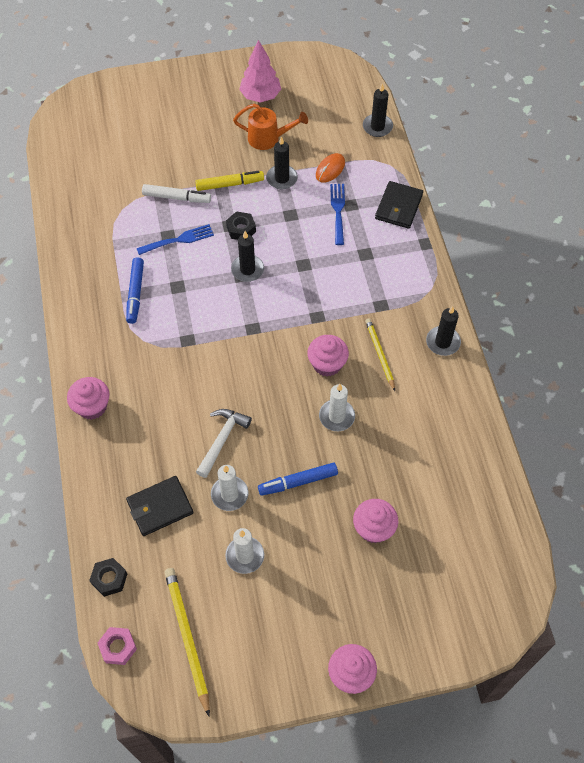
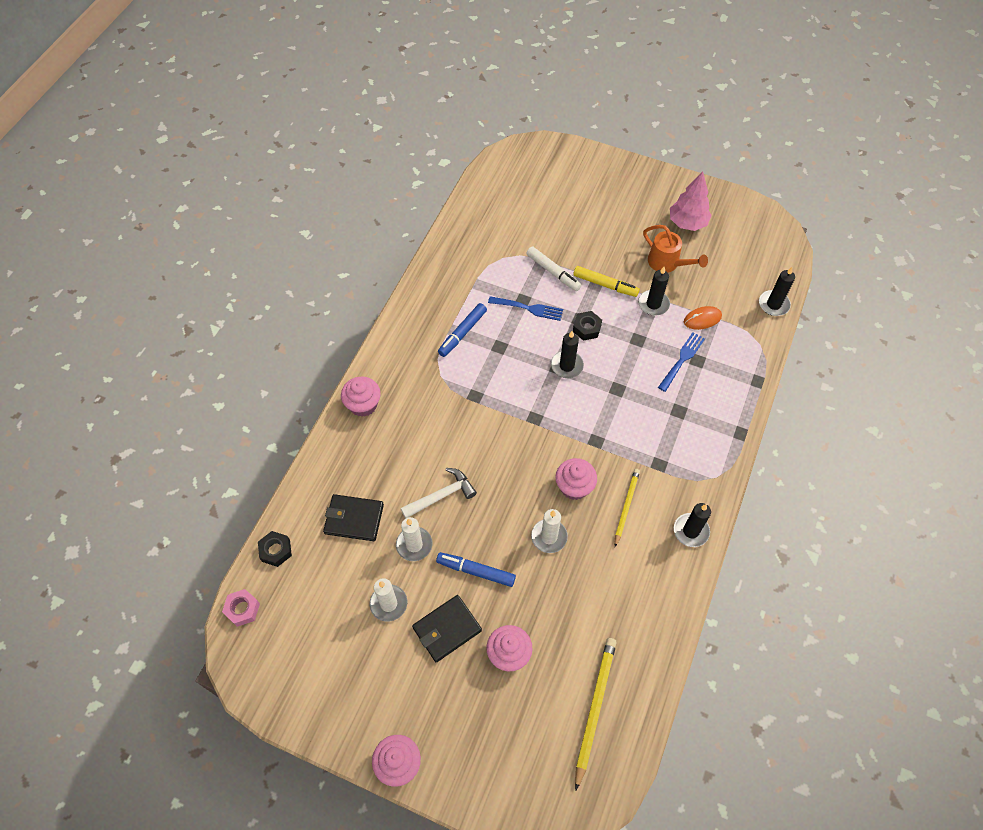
camera: 35 degrees right, 0 degrees up
(187, 638) = (296, 639): yellow pencil -> yellow pencil (594, 709)
(398, 207) = (740, 386): black wallet -> black wallet (447, 629)

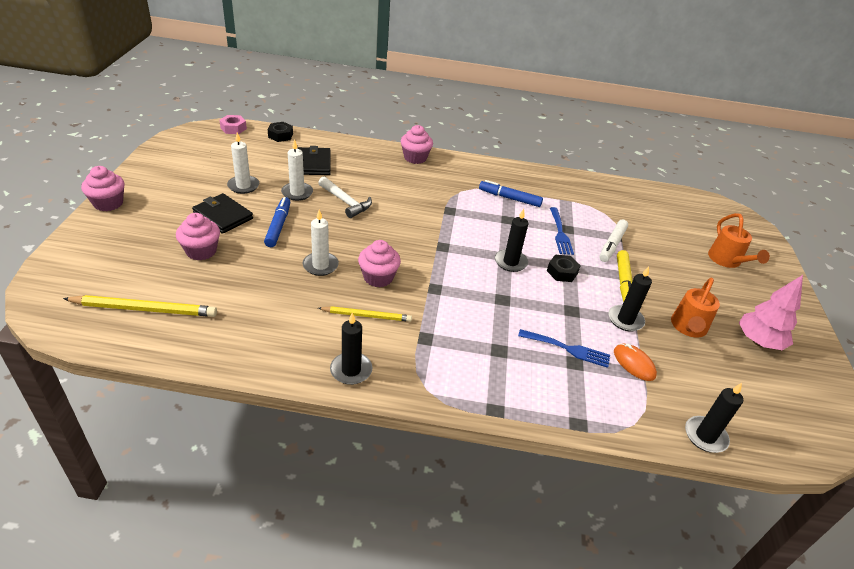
camera: 70 degrees right, 20 degrees down
(588, 193) = (727, 261): none -> orange watering can

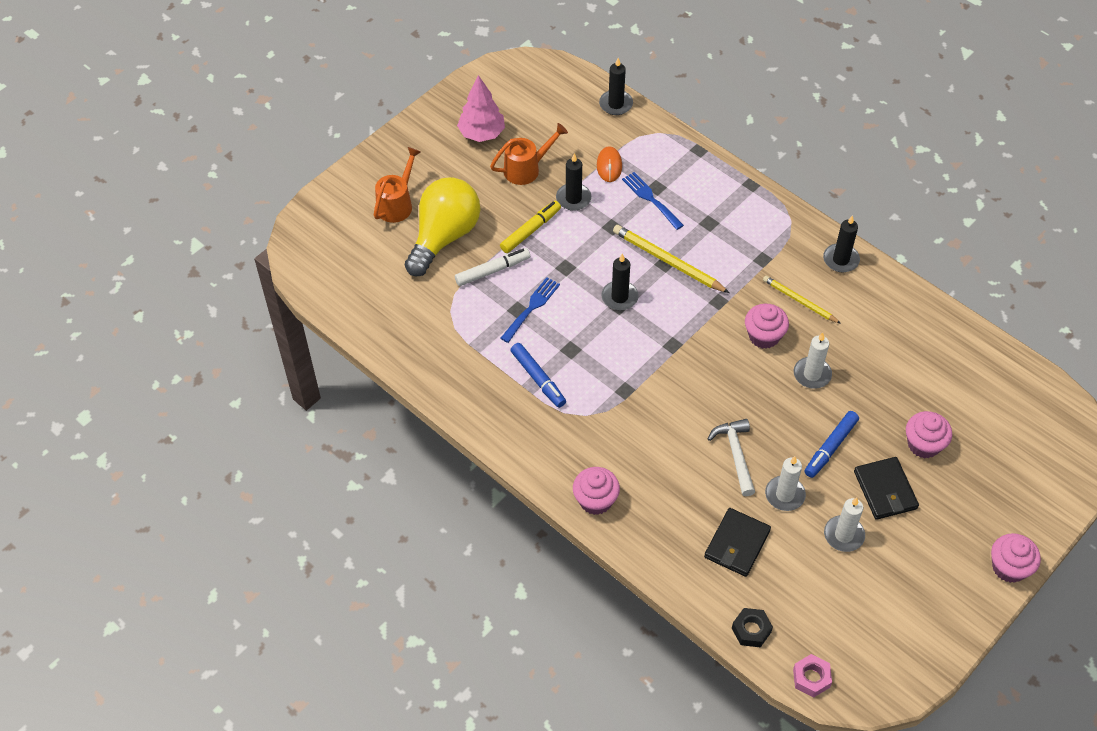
camera: 140 degrees left, 15 degrees up
(144, 309) = (993, 393): yellow pencil -> yellow pencil (668, 261)
(562, 272) = (579, 265): black nut -> none
(669, 253) = (444, 237): none -> yellow light bulb

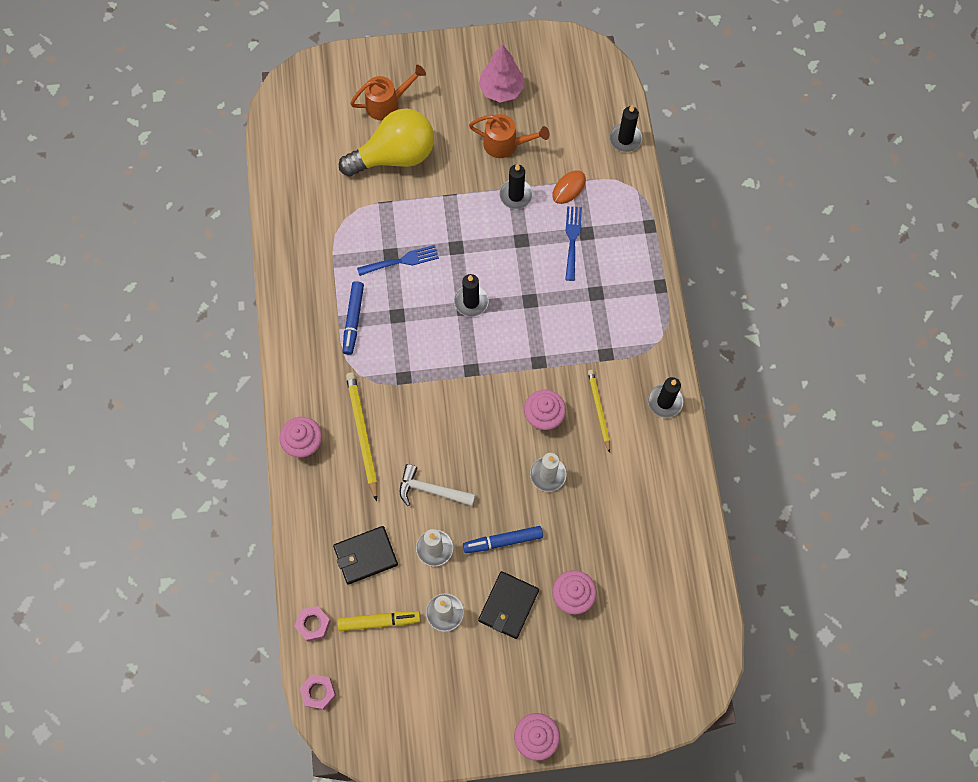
camera: 40 degrees right, 15 degrees up
(492, 271) = (402, 210): white marker -> none
(530, 230) = (460, 198): yellow marker -> yellow marker (379, 621)
(668, 261) = (534, 301): yellow pencil -> yellow pencil (362, 434)
(736, 454) = (431, 490): white hammer -> white hammer turned 105 degrees counterclockwise
(751, 630) = (313, 624): black nut -> pink nut

